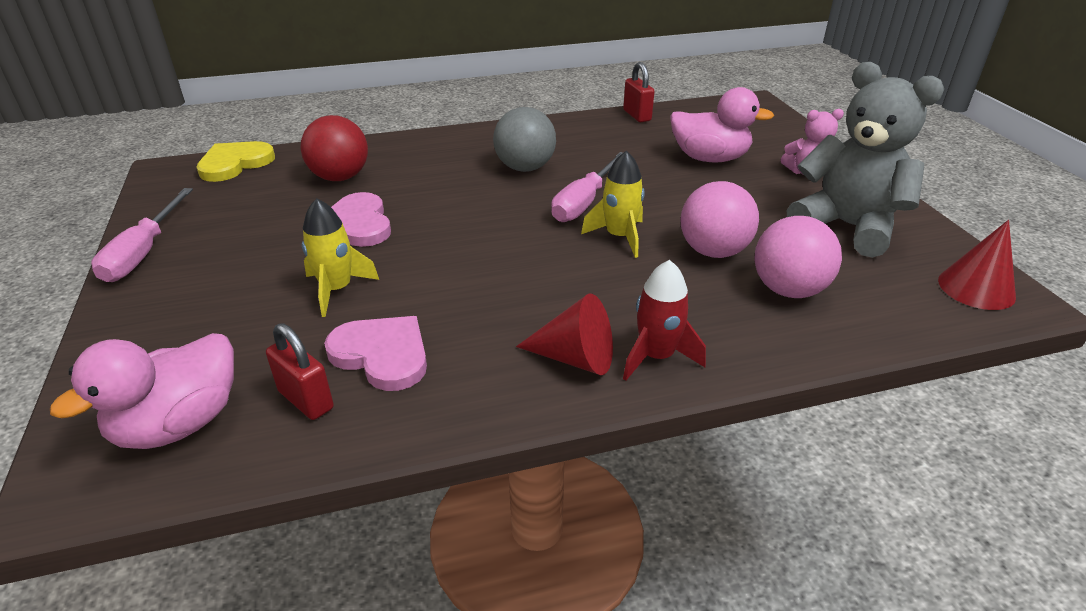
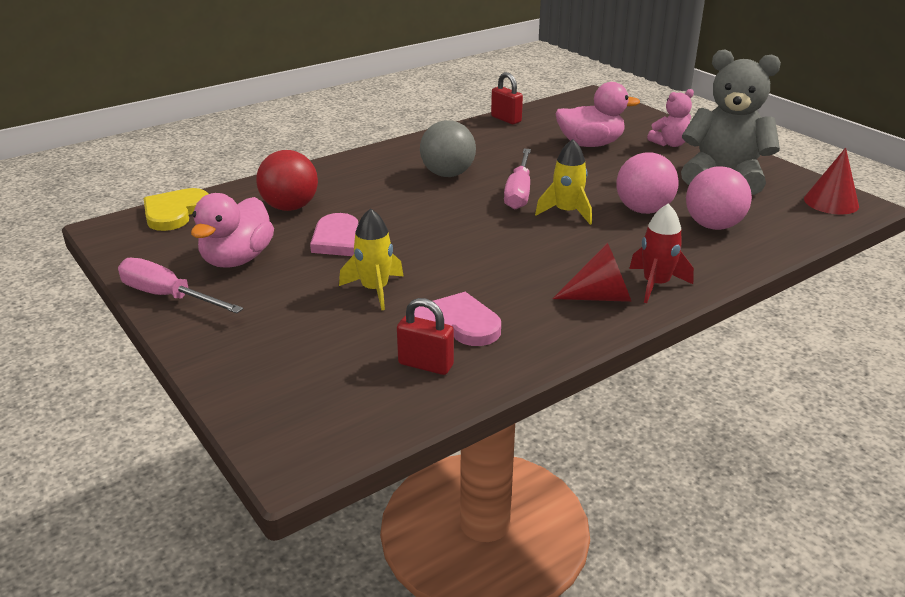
camera: 20 degrees left, 5 degrees down
(143, 253) = (168, 296): pink screwdriver -> pink screwdriver turned 135 degrees clockwise
(179, 424) = (340, 401): pink duck -> pink duck (237, 259)

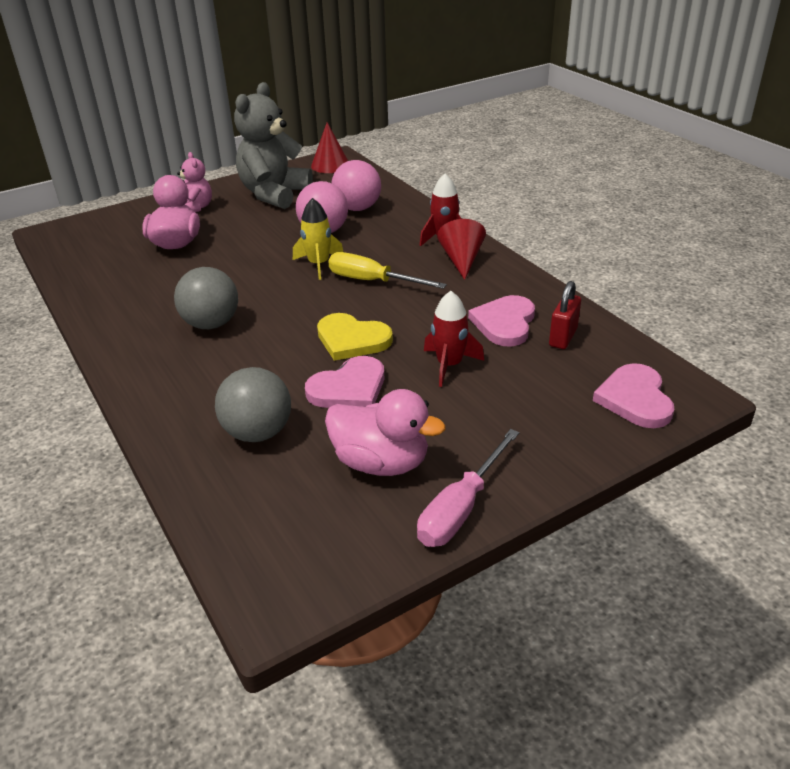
camera: 85 degrees left, 5 degrees up
(175, 212) = (240, 539): yellow heart -> yellow heart (352, 339)
(290, 207) = (258, 432): red ball -> grey ball
(296, 409) = (635, 399): none -> pink heart
(375, 290) = (449, 365): yellow rocket -> red rocket
(506, 119) = (79, 285): red padlock -> none
(519, 192) = (270, 285): pink screwdriver -> none
(537, 243) = (372, 281): none -> yellow screwdriver

